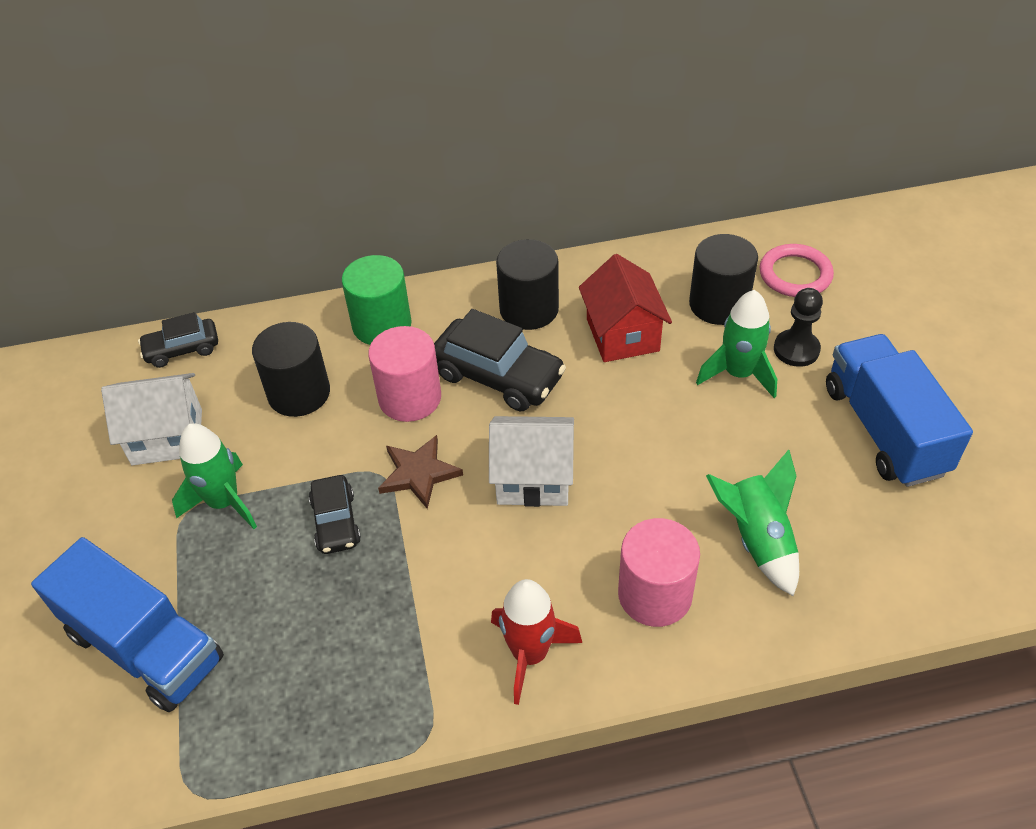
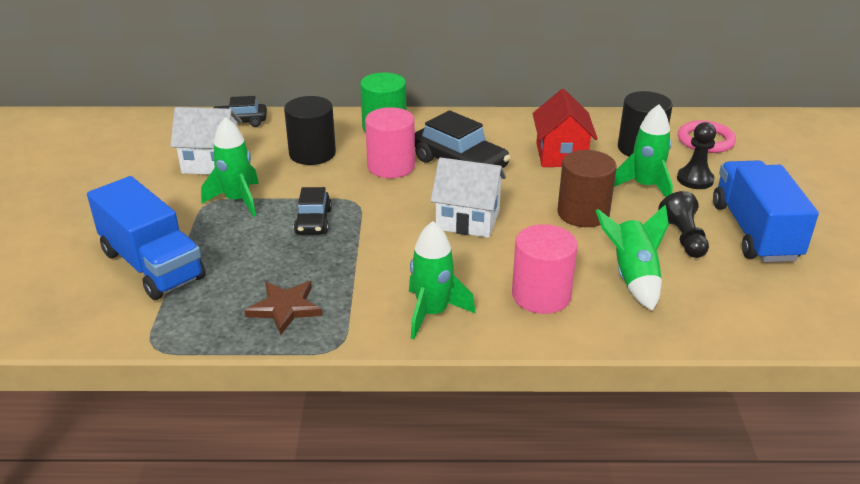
camera: 10 degrees right, 15 degrees down
(419, 473) = (383, 205): brown star -> brown star (285, 308)
(529, 309) = (495, 133): black cylinder -> none
(530, 654) = (432, 313): red rocket -> green rocket
(673, 438) = (583, 213): none -> brown cylinder
(803, 457) = (683, 238): none -> black pawn

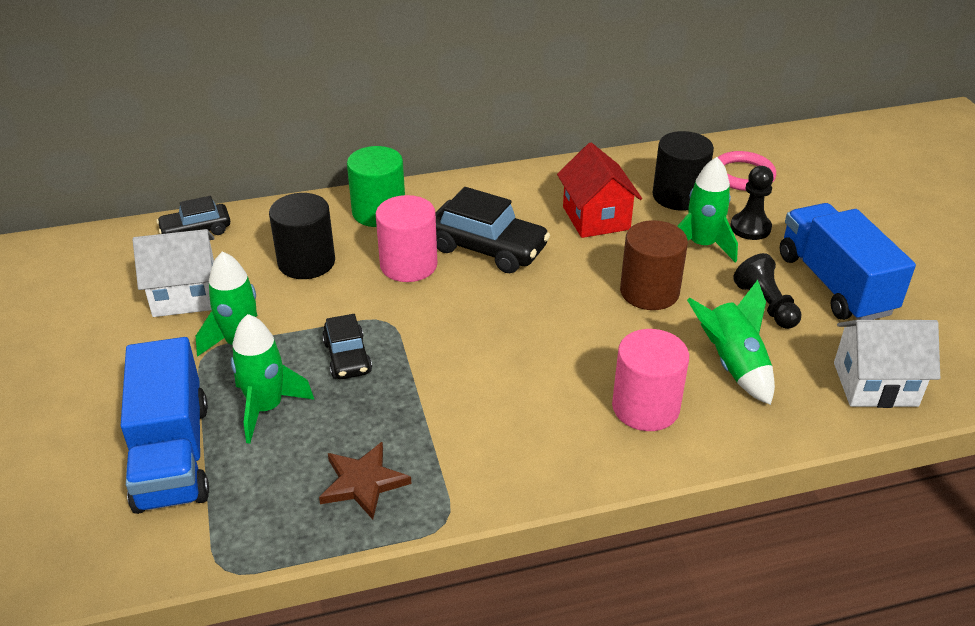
camera: 15 degrees left, 5 degrees up
(152, 265) = (172, 455): blue truck -> blue truck turned 45 degrees clockwise
(432, 313) = (536, 454): green rocket -> green rocket (267, 408)
(467, 220) = (526, 323): white house -> white house (875, 384)

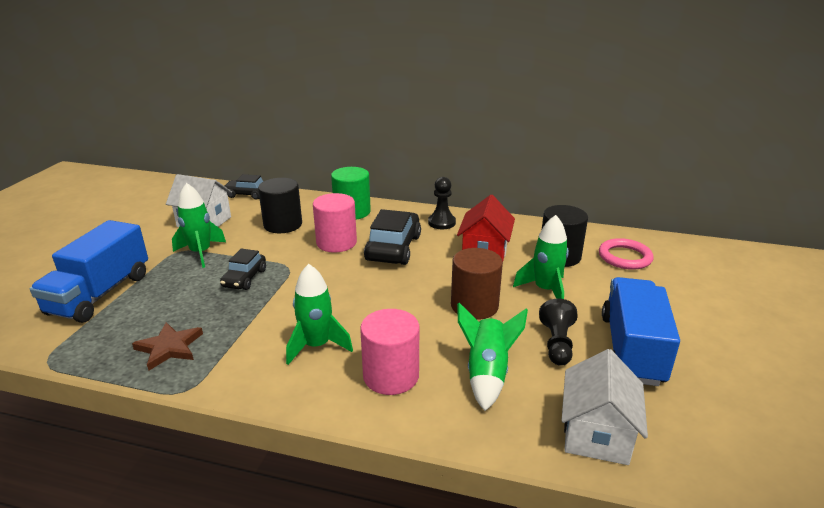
camera: 30 degrees right, 10 degrees down
(267, 408) = (172, 289): green rocket -> green rocket (317, 346)
(487, 248) = (393, 248): black car -> black car turned 135 degrees counterclockwise
(750, 228) = (596, 291): black pawn -> black pawn (441, 222)
(875, 384) = (596, 434): white house -> white house turned 75 degrees clockwise

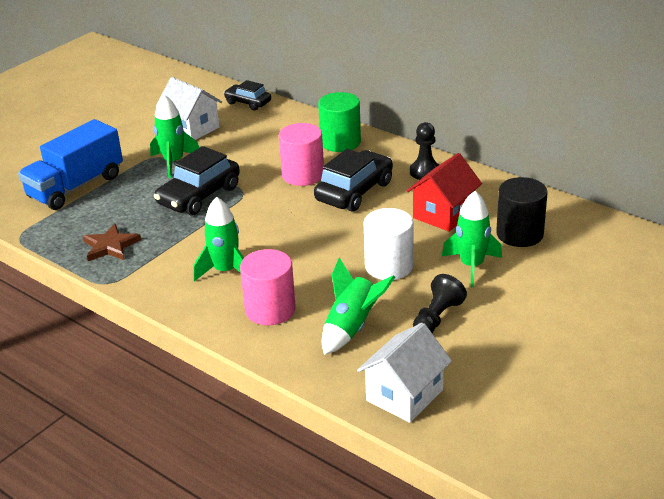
camera: 25 degrees right, 5 degrees up
(244, 278) = (199, 196): black car -> black car, size x1.67
(283, 225) = (263, 145): black cylinder -> none
(474, 306) = (389, 266): brown cylinder -> white cylinder
(624, 257) = (591, 249): pink ring -> none
(631, 349) = (504, 339): blue truck -> none

